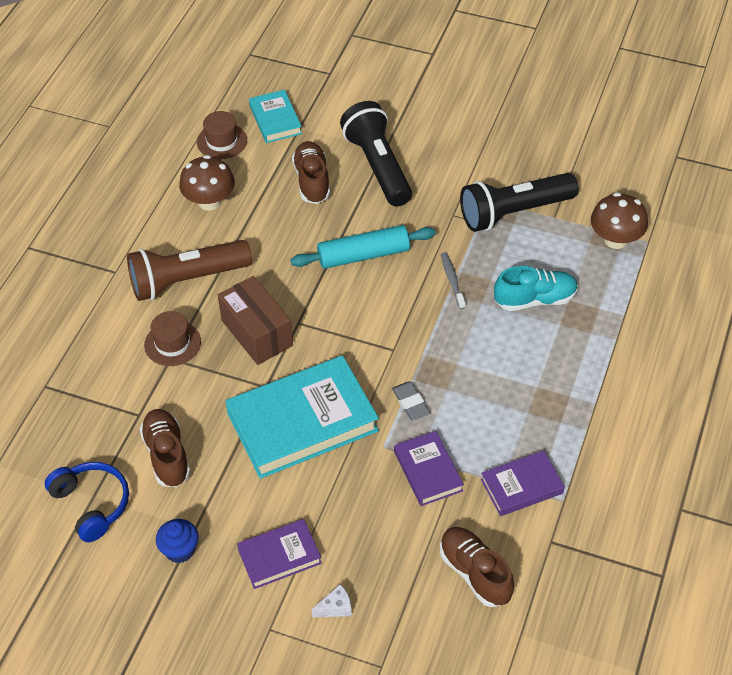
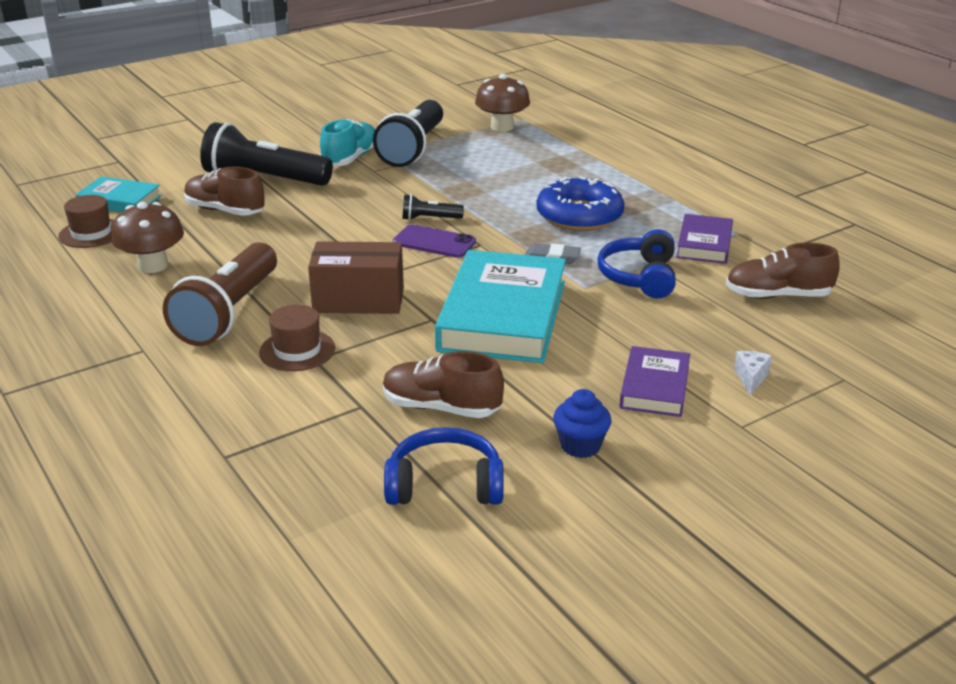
camera: 55 degrees left, 20 degrees down
(363, 255) = (352, 219): turquoise rolling pin -> none
(372, 322) = (434, 242): none -> purple phone
(405, 297) = (429, 219): none -> black flashlight
(428, 471) = (639, 277): purple book -> blue headphones
(452, 280) = (443, 194): grey toothbrush -> none
(496, 382) = (579, 215): none -> blue donut
(535, 300) = (516, 172): turquoise shoe -> turquoise shoe (350, 159)

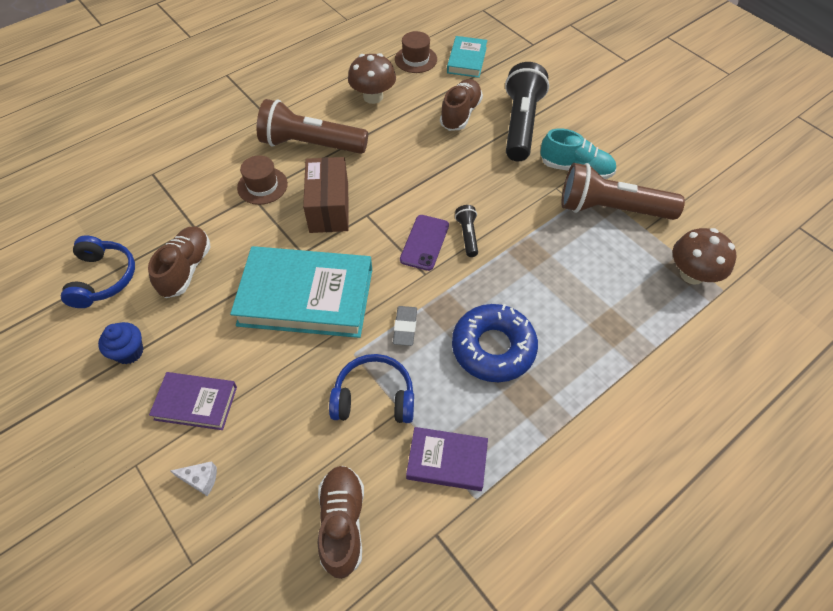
camera: 85 degrees right, 25 degrees up
(413, 149) = (611, 209): black flashlight -> brown flashlight

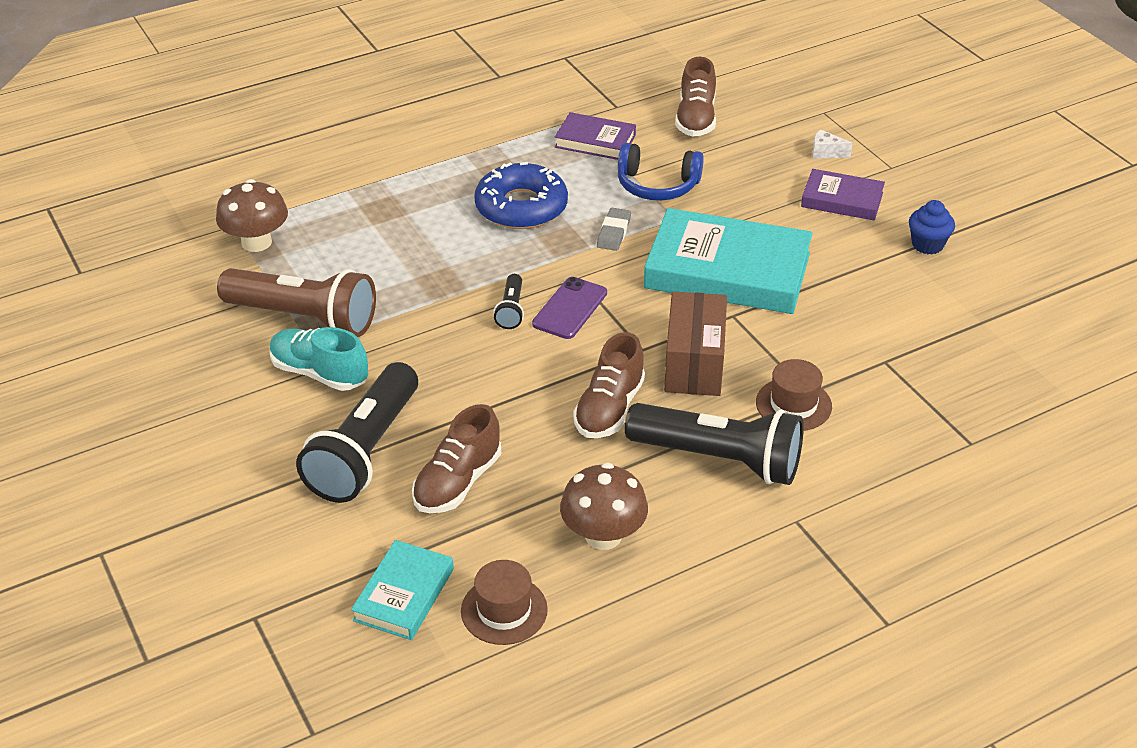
camera: 170 degrees left, 15 degrees down
(103, 278) = (988, 316): blue headphones -> none
(186, 269) = (883, 314): brown shoe -> brown shoe (609, 409)
(310, 144) = (719, 459): brown flashlight -> black flashlight

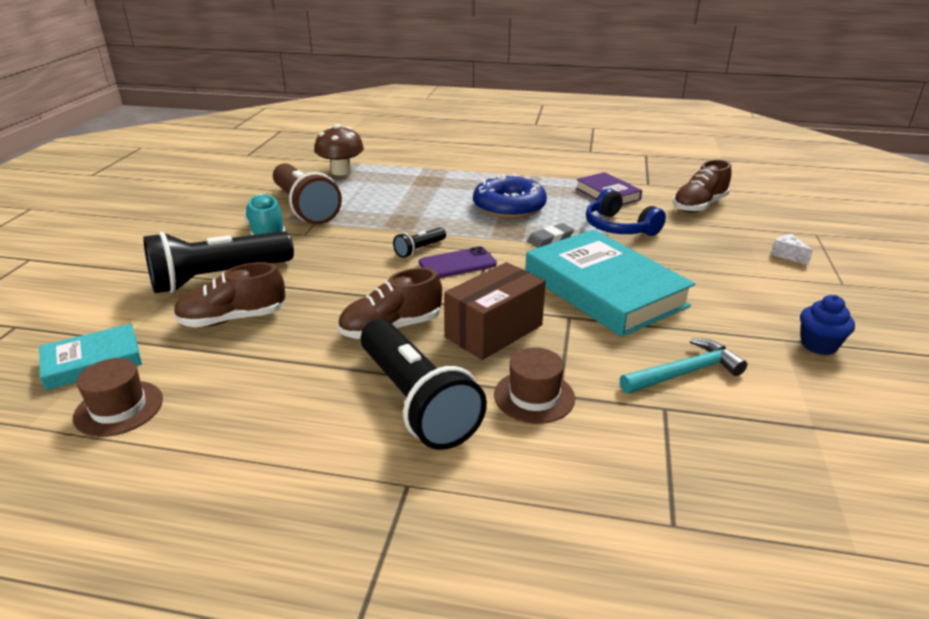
camera: 40 degrees right, 10 degrees down
(603, 535) = (255, 402): brown mushroom -> none
(842, 200) = (766, 286): purple book -> none
(868, 322) = (685, 372): none -> turquoise hammer

